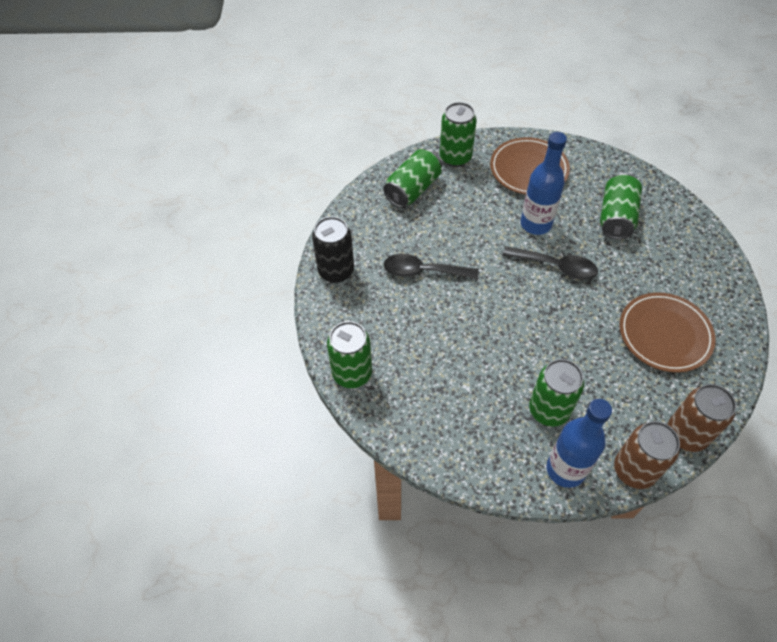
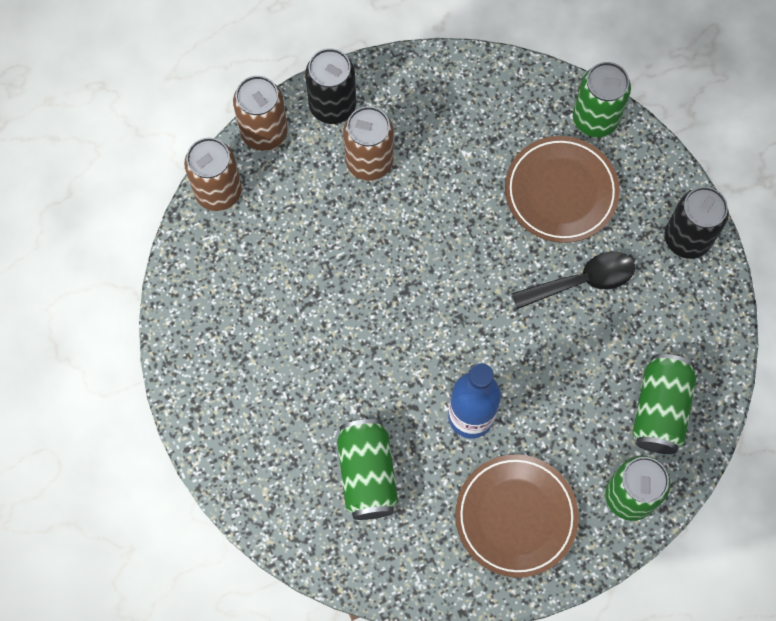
camera: 155 degrees right, 15 degrees up
(549, 410) = (369, 161): green can -> brown can
(556, 266) = (422, 356): black spoon -> none
(565, 469) = (332, 106): blue bottle -> black can
(664, 334) = (265, 308): brown plate -> brown plate (561, 192)

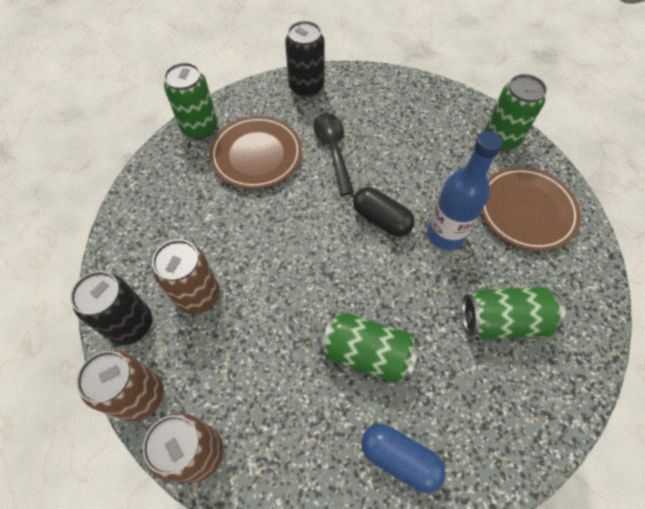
camera: 85 degrees left, 10 degrees down
(223, 366) = (399, 458): none -> blue capsule
(483, 343) = (381, 219): none -> black capsule
(660, 410) = (435, 115): green can -> green can (367, 353)

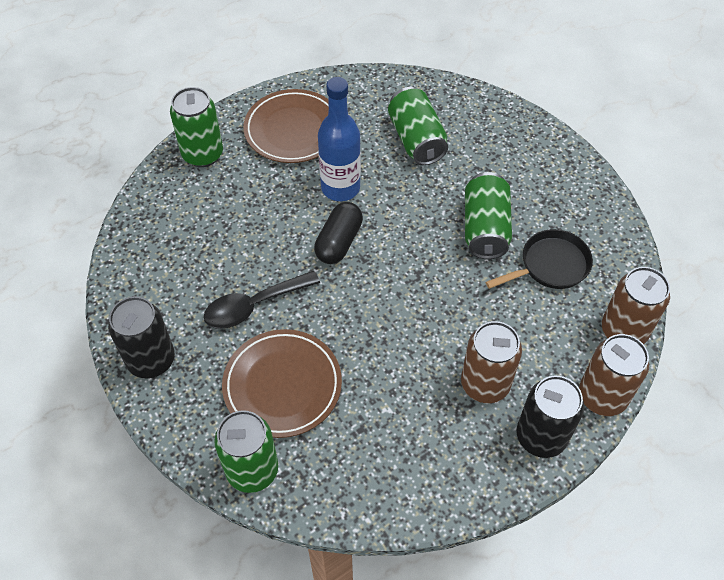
camera: 105 degrees left, 5 degrees down
(302, 405) = (550, 265): none -> black pan
(399, 458) = (559, 193): blue capsule -> none

